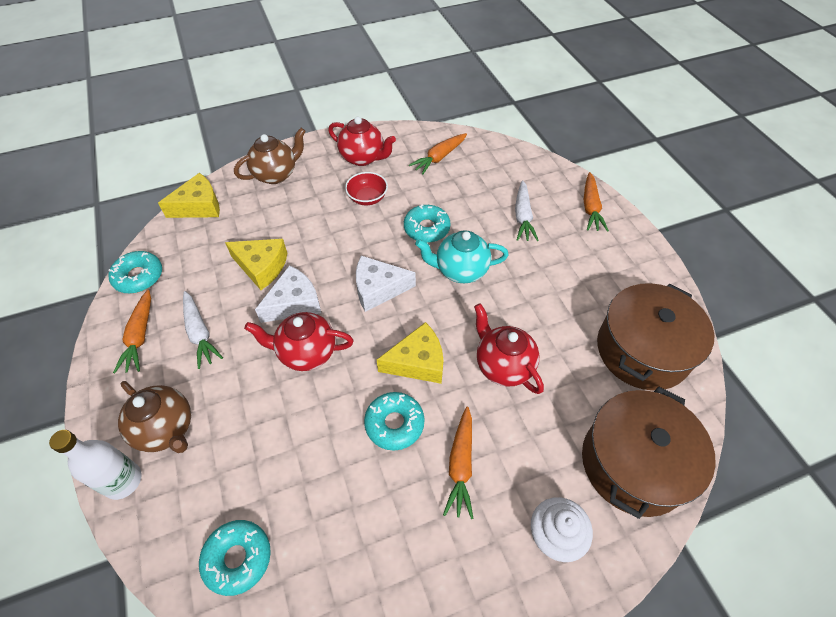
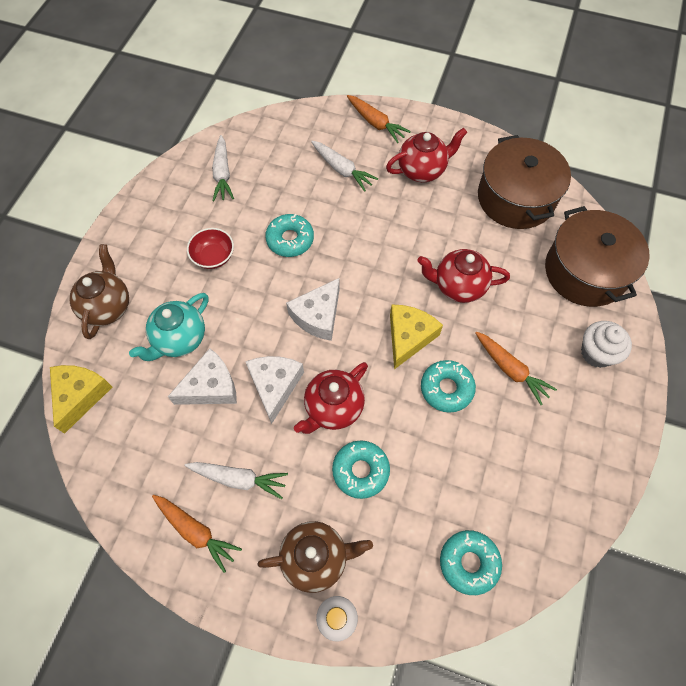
camera: 50 degrees left, 10 degrees up
(139, 277) = (120, 497): turquoise donut -> turquoise donut (360, 471)
(262, 267) = (211, 386): yellow cheese -> white cheese
(363, 158) = (161, 227): red teapot -> red teapot (422, 170)
(439, 158) = (222, 174): orange carrot -> white carrot
(460, 270) = (353, 248): turquoise teapot -> turquoise teapot (179, 339)

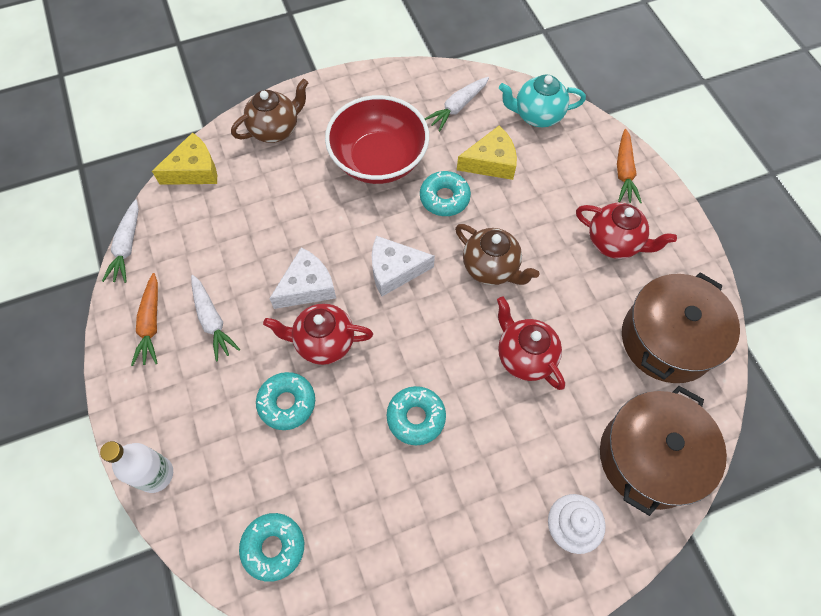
camera: 50 degrees right, 0 degrees up
(179, 339) = (290, 194): turquoise teapot -> turquoise teapot (537, 115)
(211, 386) = (269, 244): white cheese -> none
(213, 256) = (378, 160): red bowl -> red bowl, size x2.14
(315, 558) = (191, 423): brown teapot -> brown teapot (491, 268)
(342, 170) = (549, 183): white carrot -> white carrot (127, 246)
(408, 337) = (437, 352): yellow cheese -> yellow cheese (491, 162)
(511, 370) = (481, 459): orange carrot -> none

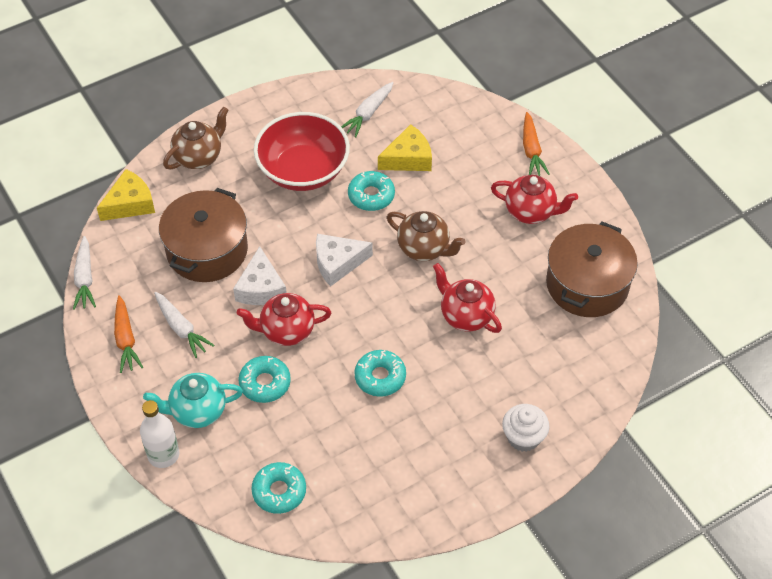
camera: 10 degrees left, 10 degrees down
(307, 286) = (261, 288): white cheese -> white cheese turned 135 degrees clockwise
(537, 115) = (444, 111): turquoise teapot -> turquoise teapot (197, 411)
(649, 457) = (583, 376): brown pot -> brown pot (207, 250)

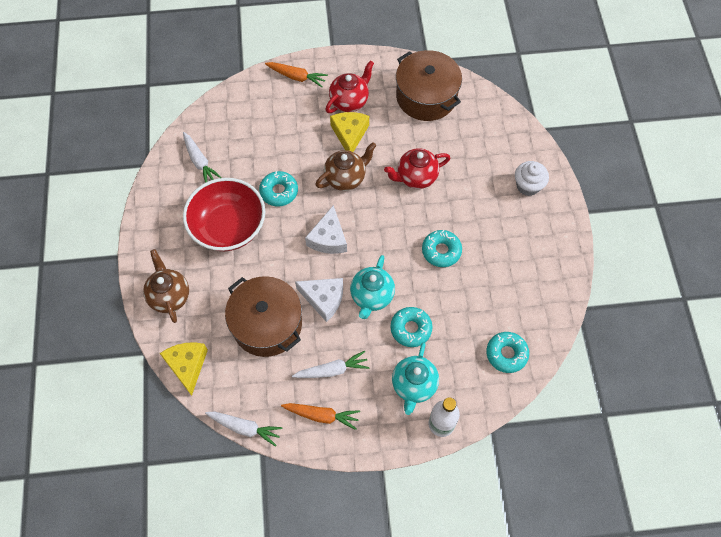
camera: 65 degrees left, 10 degrees up
(286, 331) = (372, 296): red teapot -> turquoise teapot
(408, 158) = (258, 154): yellow cheese -> yellow cheese (349, 134)

